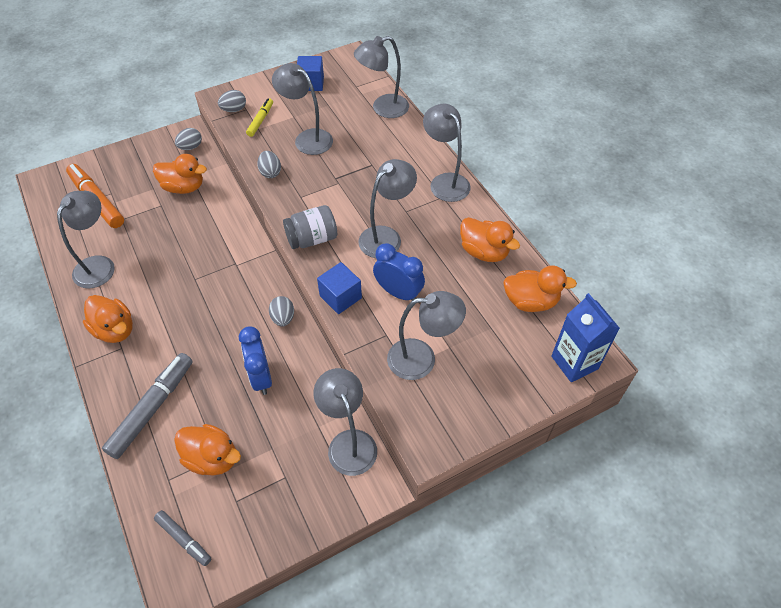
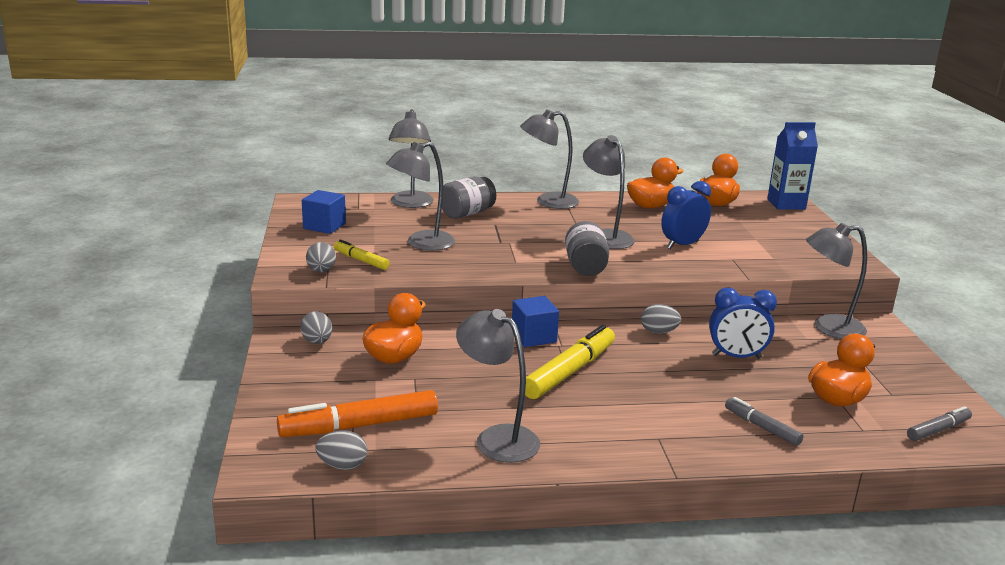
camera: 70 degrees left, 30 degrees down
(115, 330) = (625, 439): orange duck -> none
(152, 408) = (762, 427): grey marker -> grey marker, size x0.55
(197, 279) = (569, 372): none -> yellow marker
(270, 172) = (461, 270): grey egg -> grey egg (342, 466)
(340, 297) = (675, 268): blue cube -> blue cube (533, 337)
(383, 143) = (467, 213): none -> grey jar
(422, 359) = (766, 251): grey lamp -> none

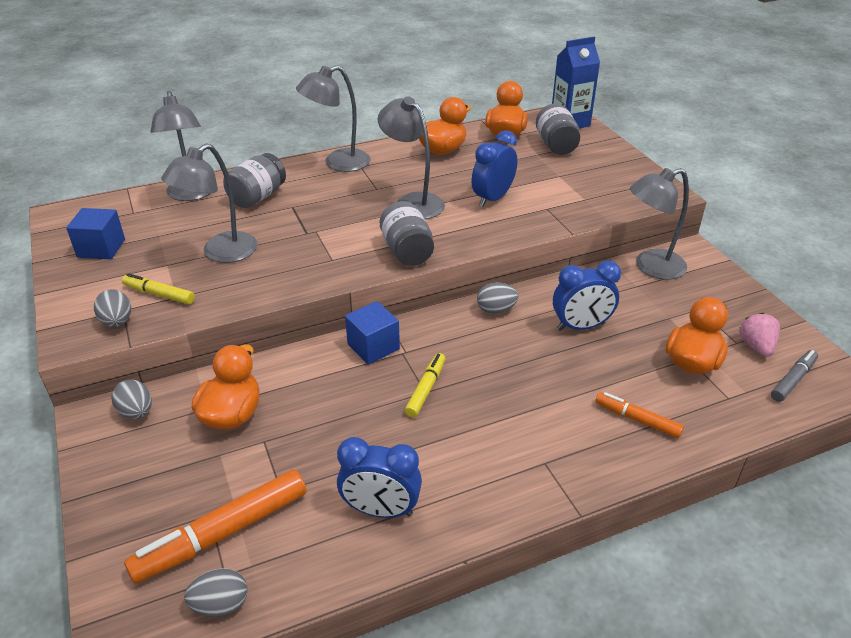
camera: 15 degrees left, 15 degrees up
(497, 438) = (381, 510): grey lamp -> blue clock
(569, 372) = (426, 389): yellow marker -> yellow marker, size x0.55
(762, 427) = (637, 419): grey marker -> orange marker
(763, 218) = (556, 145): none -> grey jar
(911, 400) = (756, 346): none -> pink strawberry

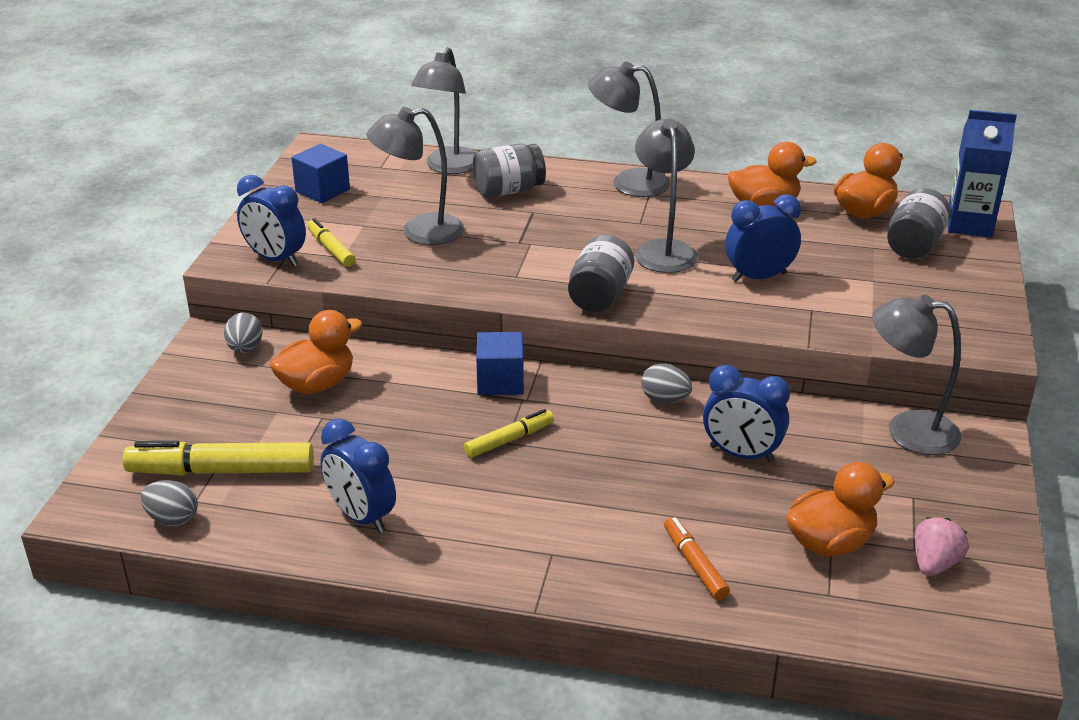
camera: 35 degrees right, 5 degrees down
(117, 322) = (275, 259): grey egg -> blue clock
(222, 533) = (221, 471): orange marker -> yellow marker
(793, 380) = (936, 615): grey marker -> none

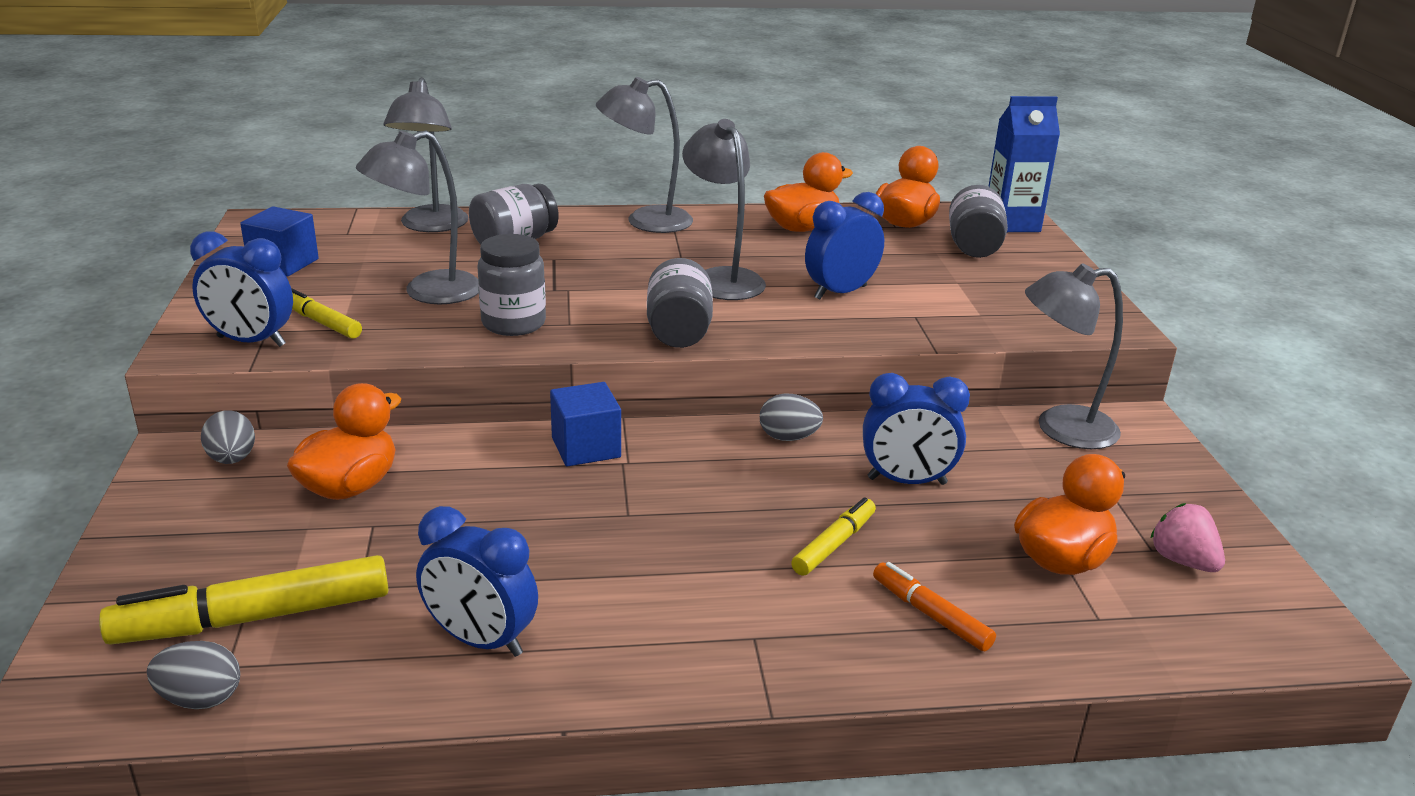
camera: 20 degrees left, 5 degrees down
(473, 270) = (513, 323): none -> grey jar
(509, 440) = (630, 511): yellow marker -> yellow marker (834, 544)
(934, 564) = (1182, 561): pink strawberry -> pink strawberry turned 45 degrees counterclockwise

